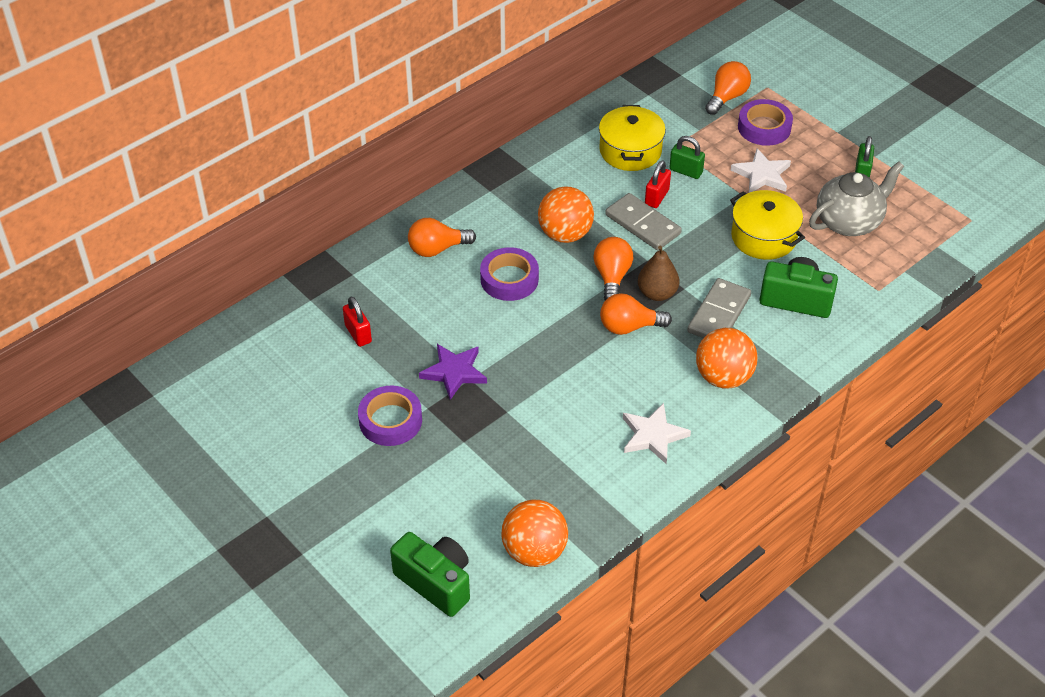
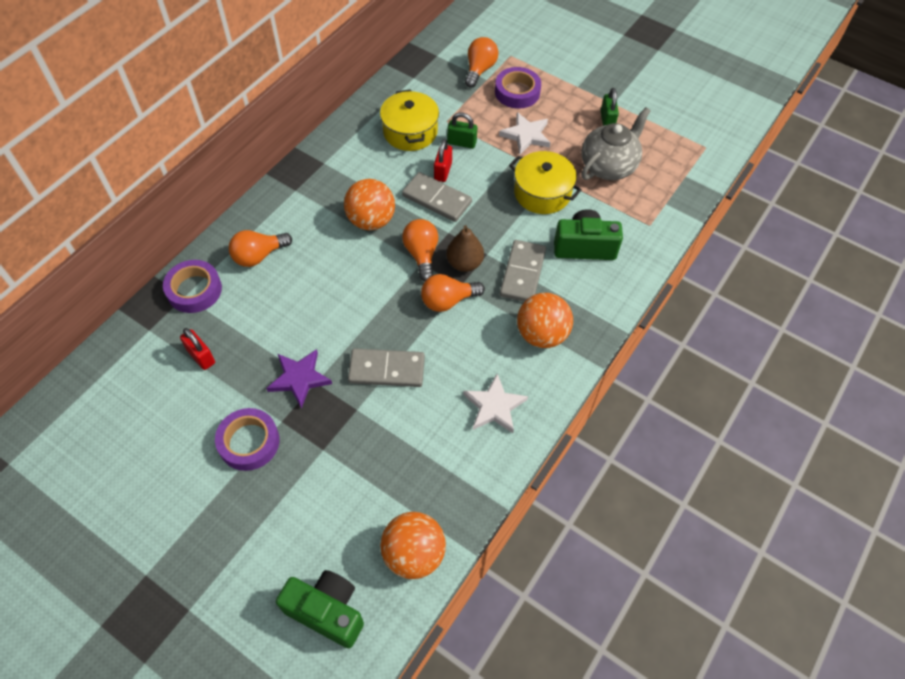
camera: 15 degrees left, 10 degrees up
(509, 279) = (330, 274): purple tape -> purple tape (194, 290)
(547, 381) = (387, 370): none -> grey domino

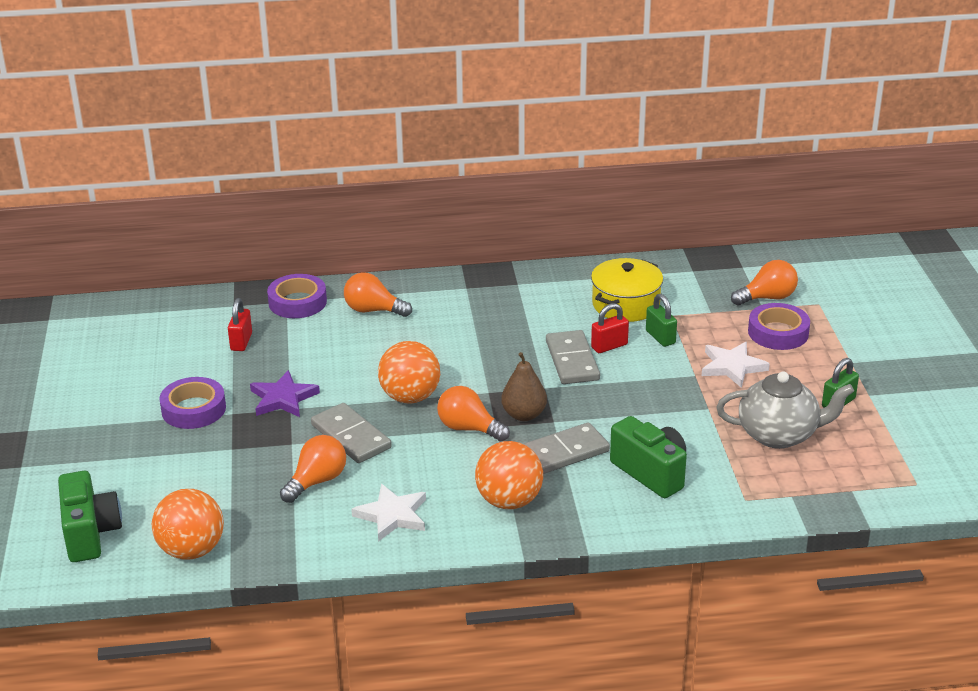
camera: 50 degrees right, 25 degrees down
(371, 220) = (493, 341): orange ball -> orange ball (410, 397)
(422, 254) = (498, 387): orange light bulb -> orange light bulb (317, 481)
(542, 193) = (676, 413): yellow pot -> none

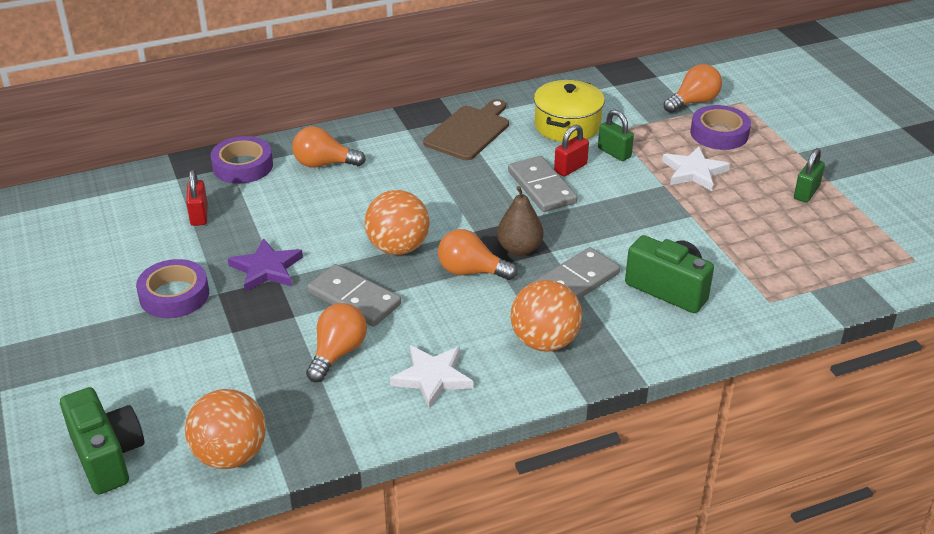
camera: 15 degrees left, 5 degrees up
(525, 298) = (469, 131): none -> brown cutting board
(779, 435) = (769, 232): grey teapot -> none

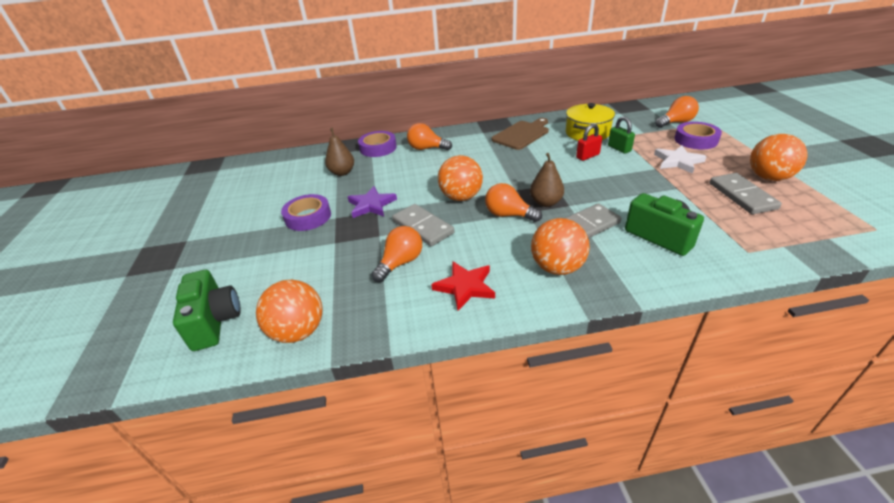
camera: 15 degrees right, 0 degrees up
(199, 215) = (342, 172): red padlock -> brown pear
(432, 377) = (465, 287): white star -> red star
(541, 187) = (566, 166): grey domino -> grey domino (742, 196)
(806, 192) = (768, 177): green padlock -> orange ball

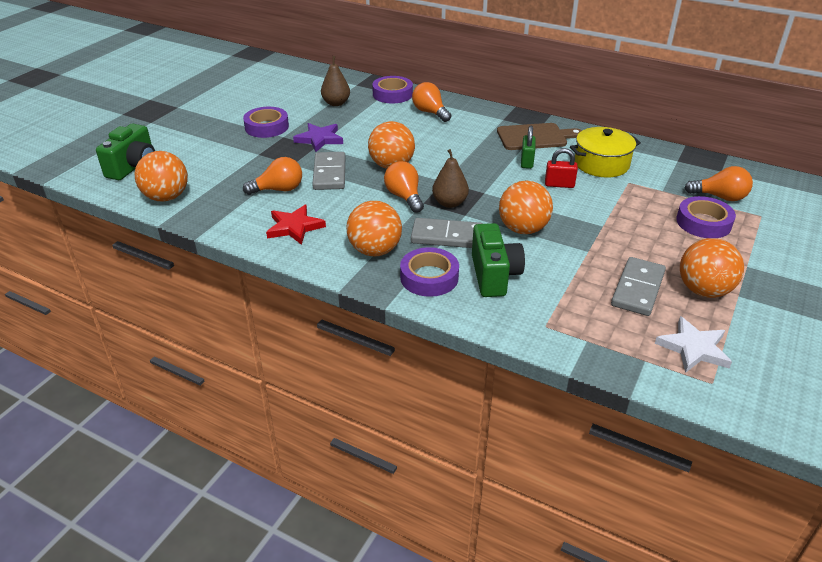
camera: 35 degrees right, 0 degrees up
(619, 148) = (604, 192): green padlock -> green padlock (527, 162)
(619, 195) = (523, 229): none -> orange ball
(627, 264) = (429, 277): none -> purple tape
(678, 161) = (639, 231): white star -> white star (693, 348)

